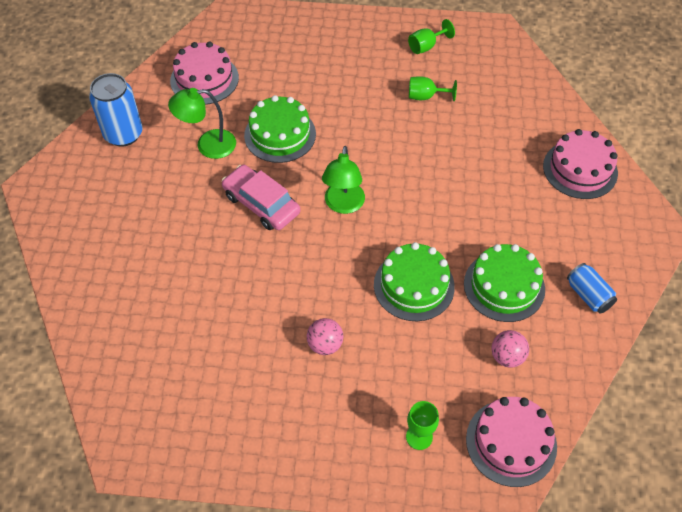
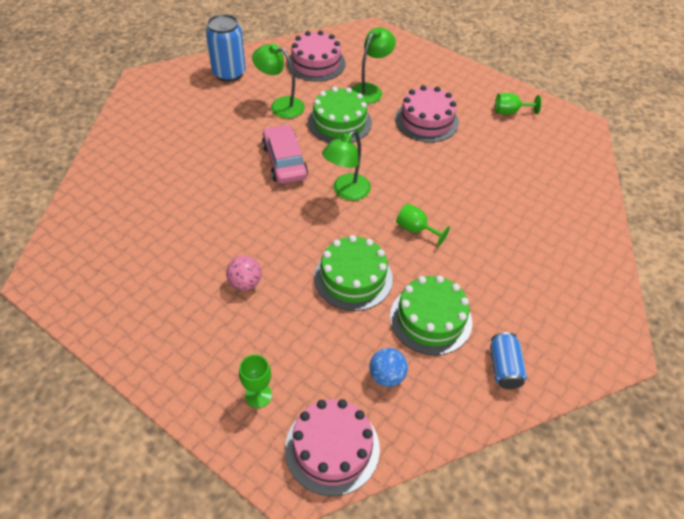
camera: 30 degrees right, 5 degrees down
(282, 84) = (370, 90): none -> green lamp
(425, 96) = (480, 146): green goblet -> green goblet (416, 229)
(507, 357) = (386, 376): pink ball -> blue ball
(580, 169) = (578, 262): pink cake -> pink cake (426, 120)

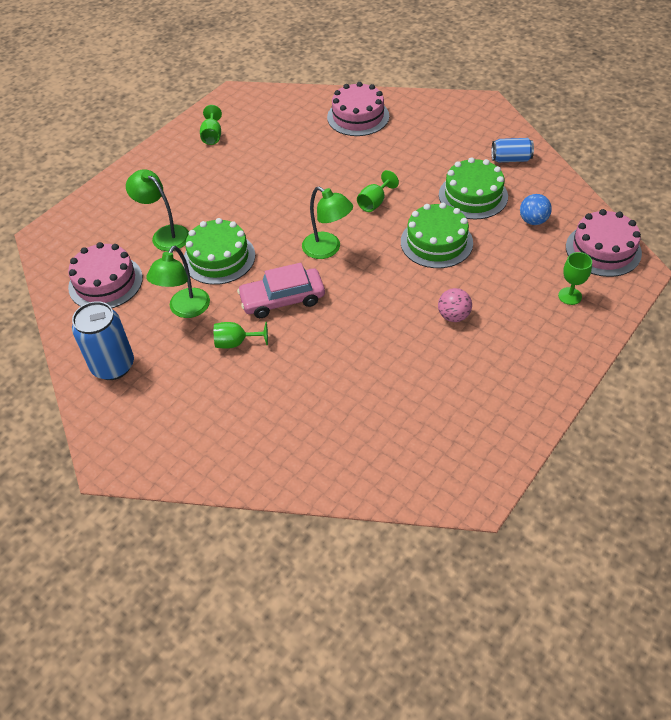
camera: 85 degrees left, 0 degrees up
(239, 135) = (236, 343): none -> green goblet
(426, 120) = (221, 192): pink cake -> pink cake (358, 117)

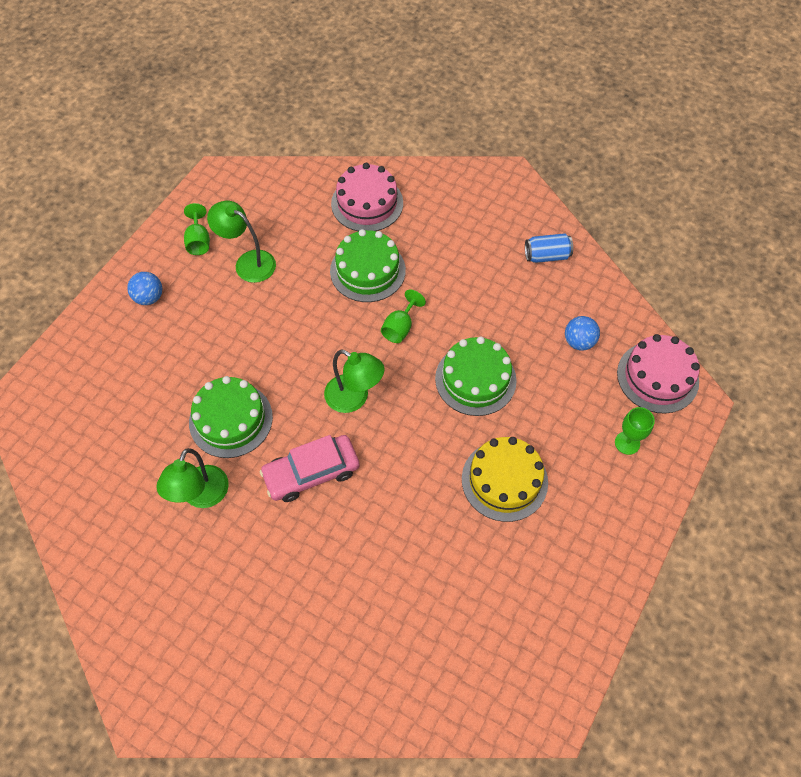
camera: 10 degrees left, 10 degrees up
(105, 282) = (102, 465): pink cake -> none
(113, 366) = (129, 582): blue can -> none
(165, 171) = (149, 297): none -> blue ball
(165, 234) = (162, 390): green lamp -> green lamp (248, 262)
(236, 343) = (266, 537): green goblet -> none
(453, 316) = (504, 480): pink ball -> yellow cake
(473, 195) = (509, 311): green cake -> green cake (367, 270)

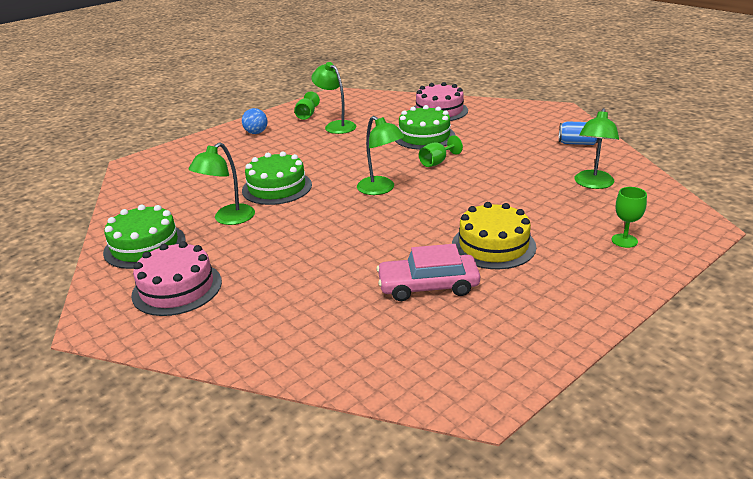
camera: 20 degrees right, 30 degrees down
(311, 473) = (323, 219): pink car -> pink car (428, 286)
(475, 379) = (490, 192): green cake -> green cake (145, 246)
(579, 342) = (593, 184): blue ball -> green lamp
(657, 377) = (666, 209): pink cake -> pink cake (177, 288)

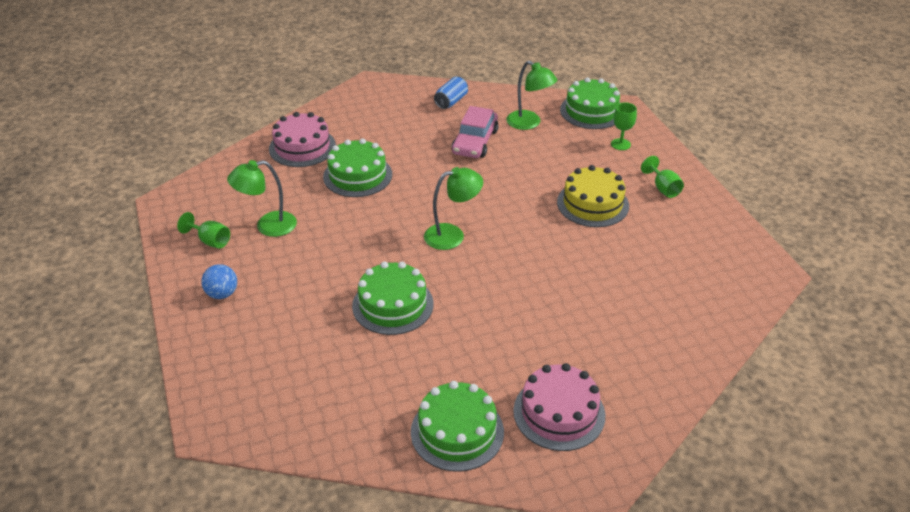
camera: 70 degrees left, 10 degrees up
(228, 219) = (440, 355): green lamp -> none
(428, 286) = (633, 254): pink car -> pink car (475, 142)
(437, 162) = (423, 186): green goblet -> green goblet (663, 188)
(665, 211) = (591, 111): none -> green cake

